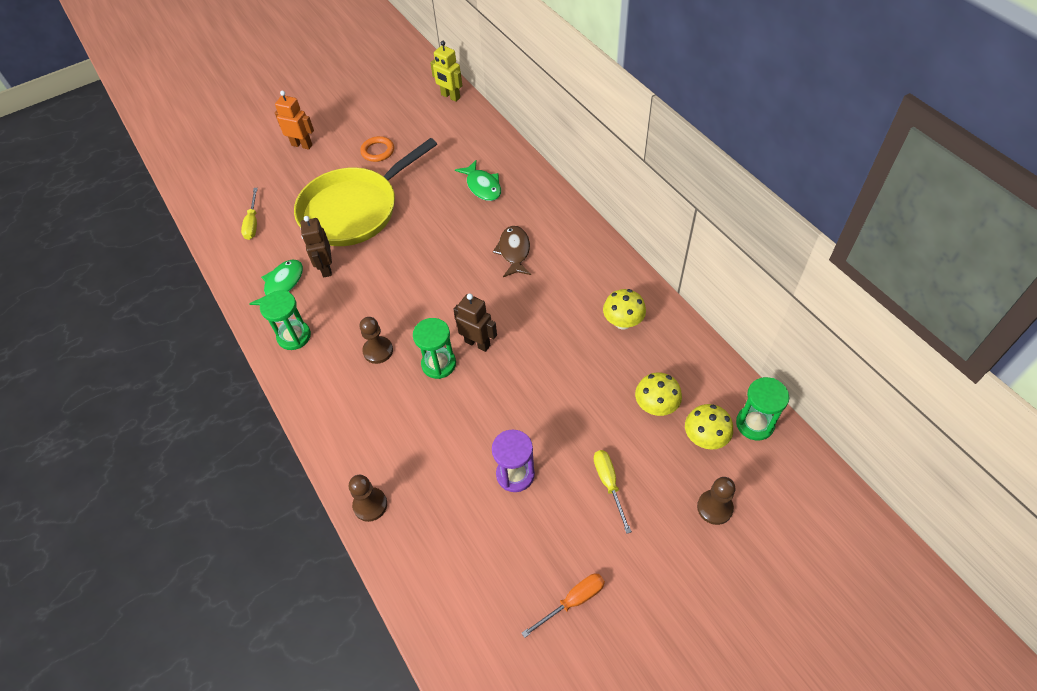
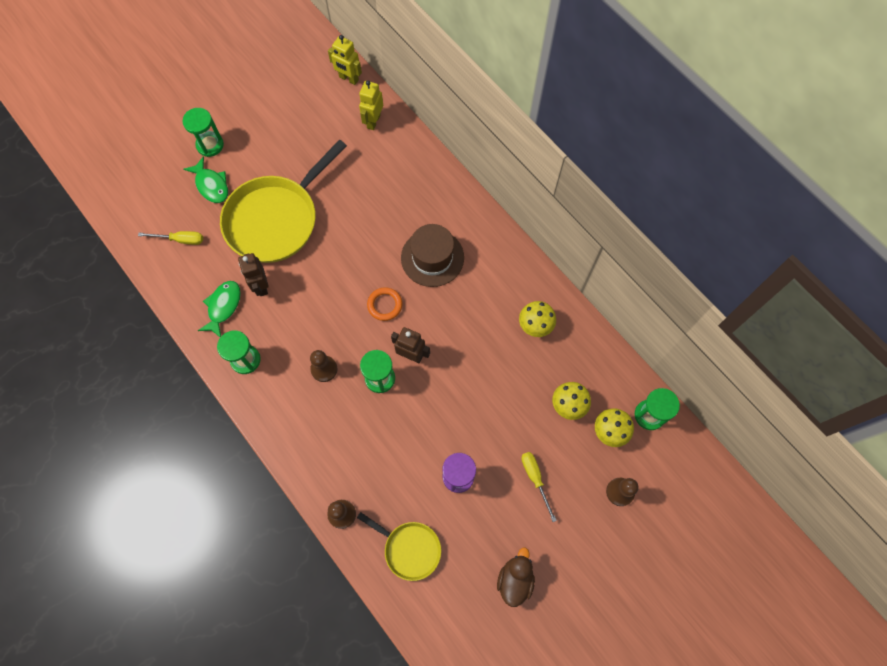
camera: 10 degrees left, 15 degrees up
(252, 223) = (180, 240): yellow screwdriver -> yellow screwdriver turned 75 degrees counterclockwise
(302, 145) = (210, 145): orange robot -> green hourglass
(378, 151) = (287, 149): orange ring -> orange ring (385, 305)
(445, 552) = (409, 549): none -> yellow pan
(469, 131) = (373, 121): none -> yellow robot
(482, 186) = (394, 186): green fish -> green fish (211, 185)
(514, 251) = (432, 258): brown fish -> brown hat
(573, 601) = (515, 579): orange screwdriver -> brown duck

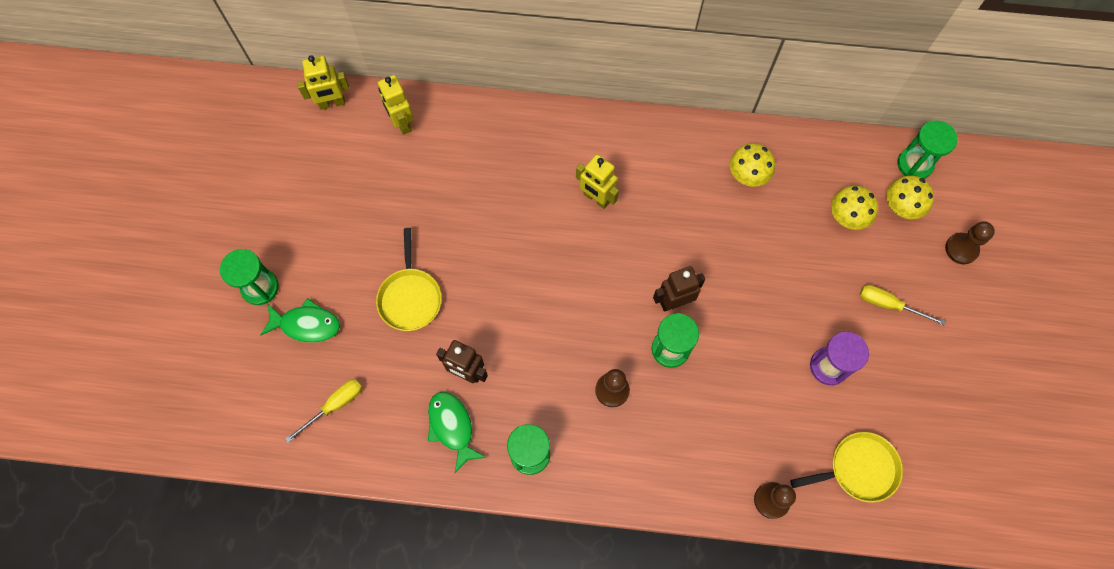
camera: 45 degrees left, 0 degrees up
(276, 219) = (410, 297): yellow pan -> yellow pan, size x0.52
(385, 305) = (601, 280): orange ring -> none
(432, 258) = (596, 198): brown hat -> yellow robot
(515, 579) = (965, 404): brown duck -> none

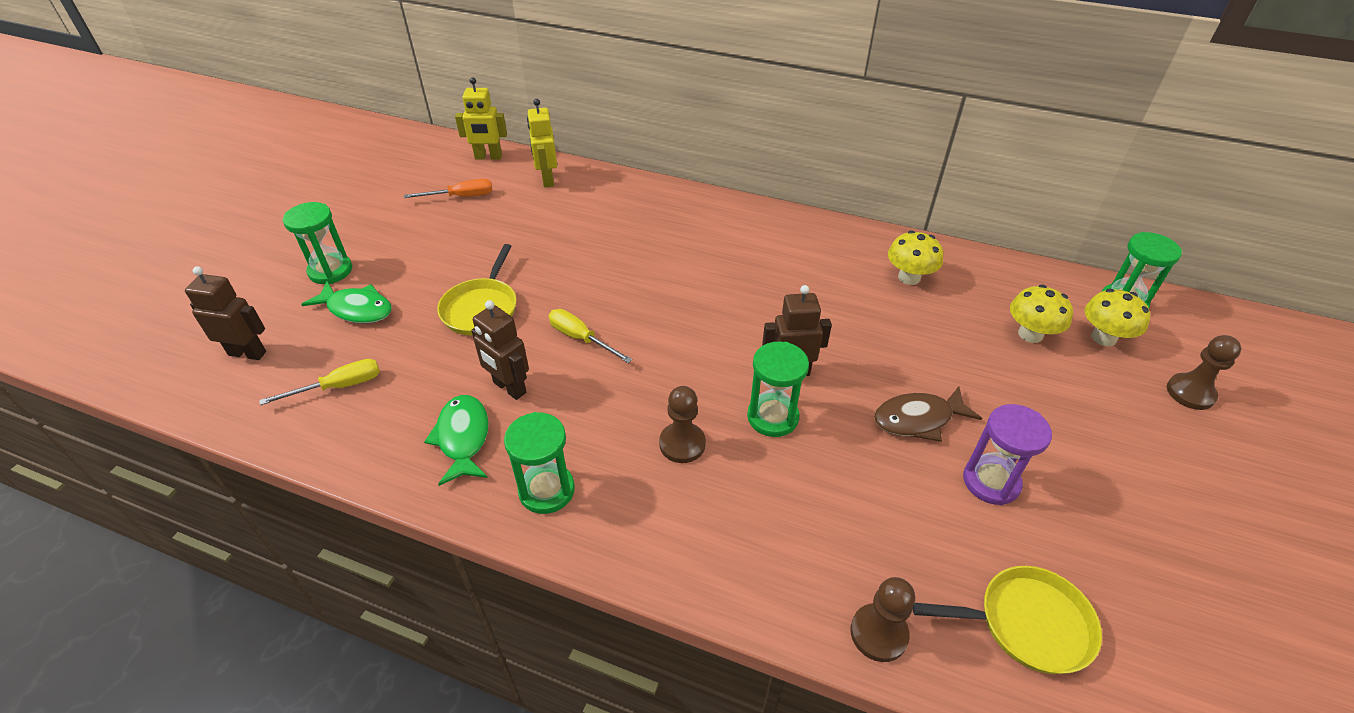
camera: 15 degrees right, 25 degrees down
(242, 392) = (247, 353): none -> brown robot
(331, 166) = (461, 197): none -> orange screwdriver
(596, 198) = (726, 266): yellow robot -> none
(773, 324) = (918, 419): none -> brown fish
(889, 305) = (1084, 431): yellow screwdriver -> yellow screwdriver (581, 338)

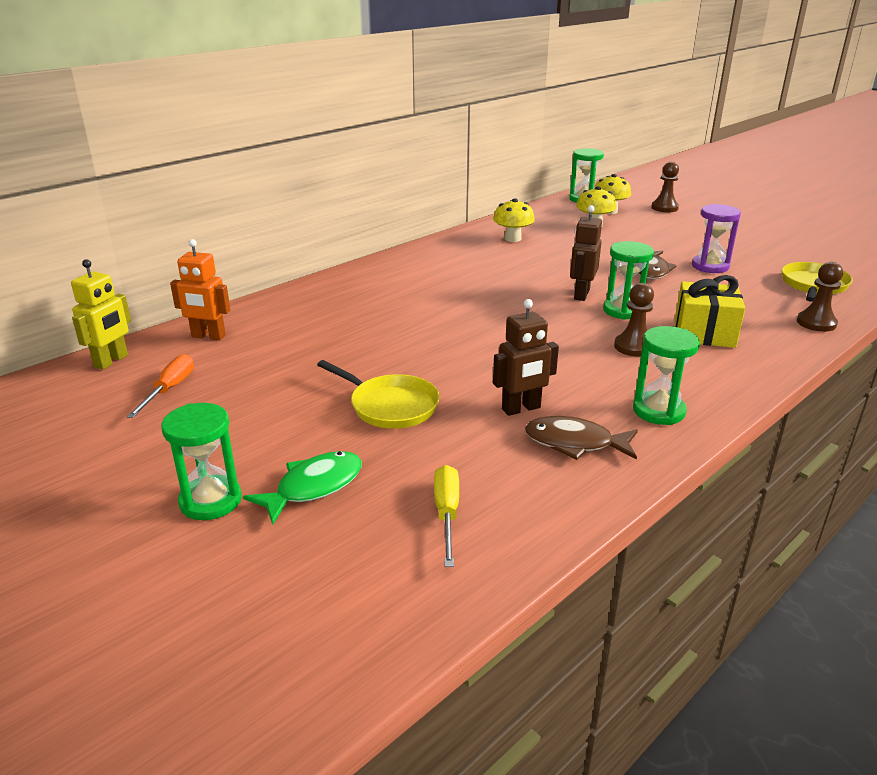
camera: 65 degrees left, 15 degrees down
(247, 353) = (322, 588): brown robot -> none
(463, 438) = (575, 443): green fish -> brown fish
(547, 180) = (208, 336): yellow robot -> orange robot
(581, 338) = (480, 363): yellow screwdriver -> none
(760, 504) = (704, 333): none -> yellow gift

